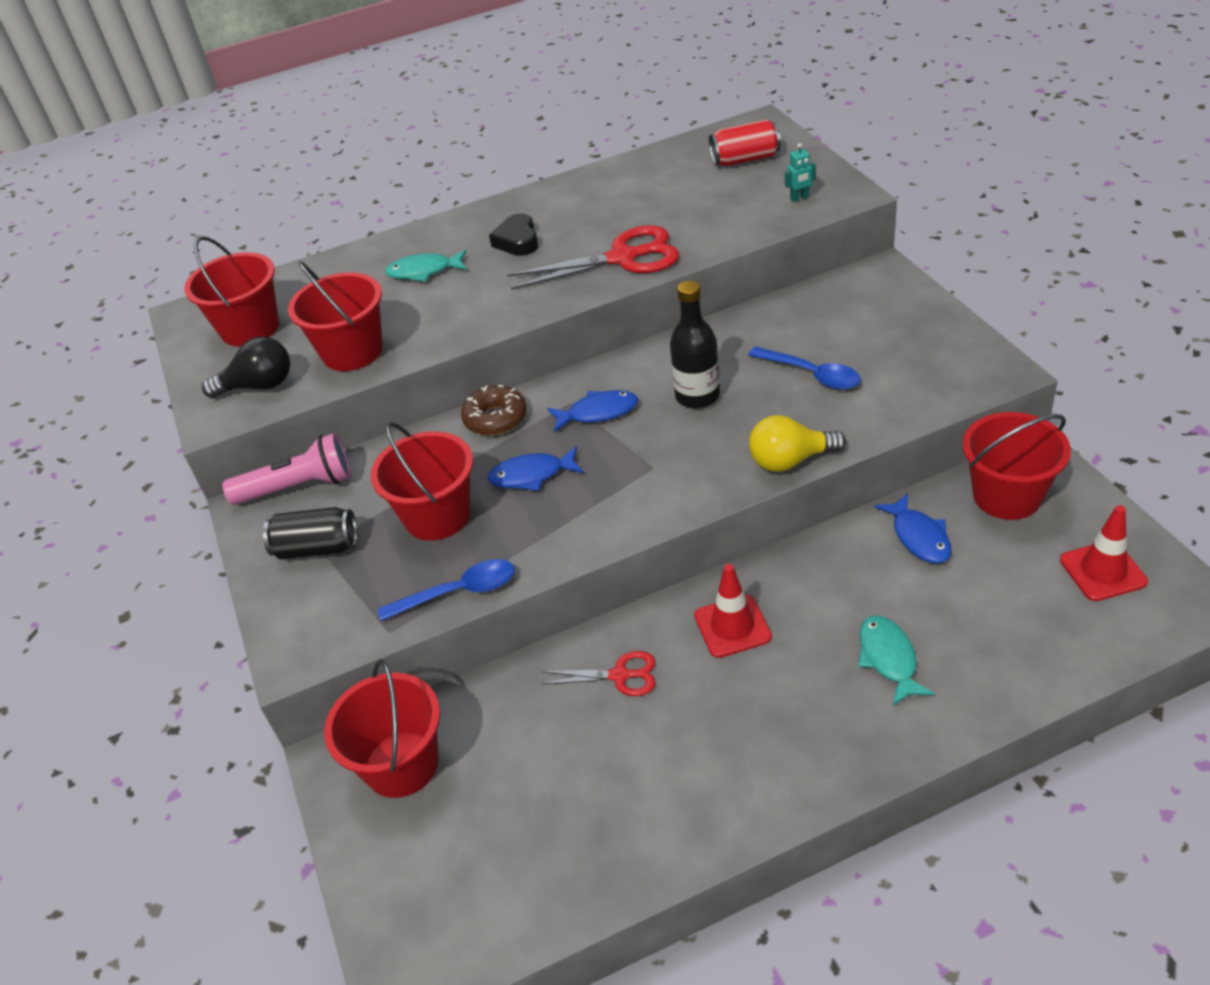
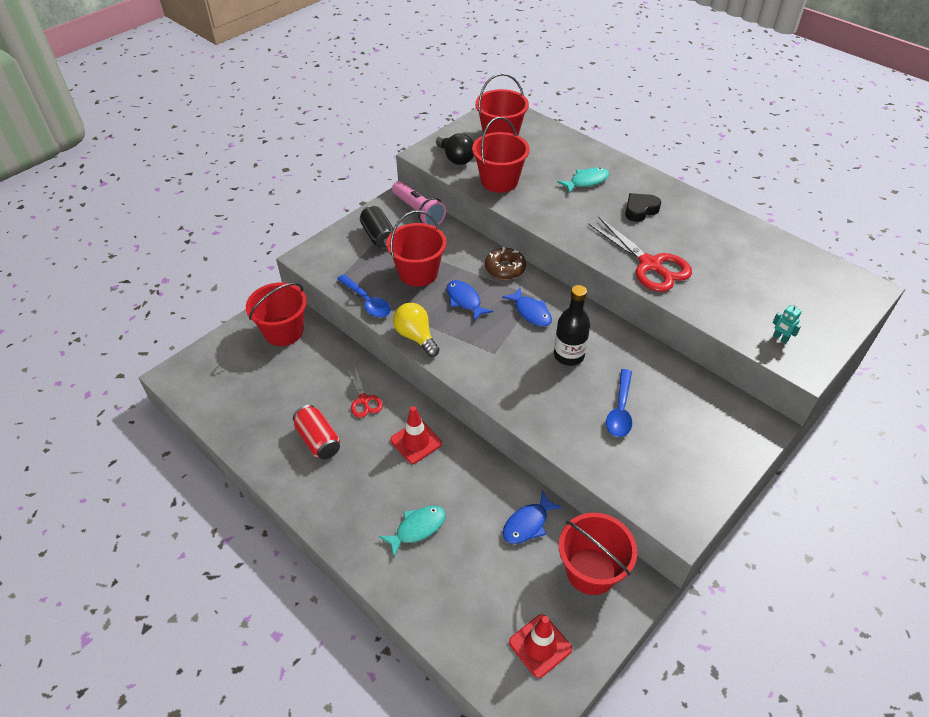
camera: 60 degrees right, 5 degrees up
(424, 271) = (586, 181): turquoise fish -> turquoise fish turned 90 degrees clockwise
(745, 159) = (812, 294): red can -> red can (318, 440)
(790, 460) = (529, 419): yellow light bulb -> yellow light bulb (416, 337)

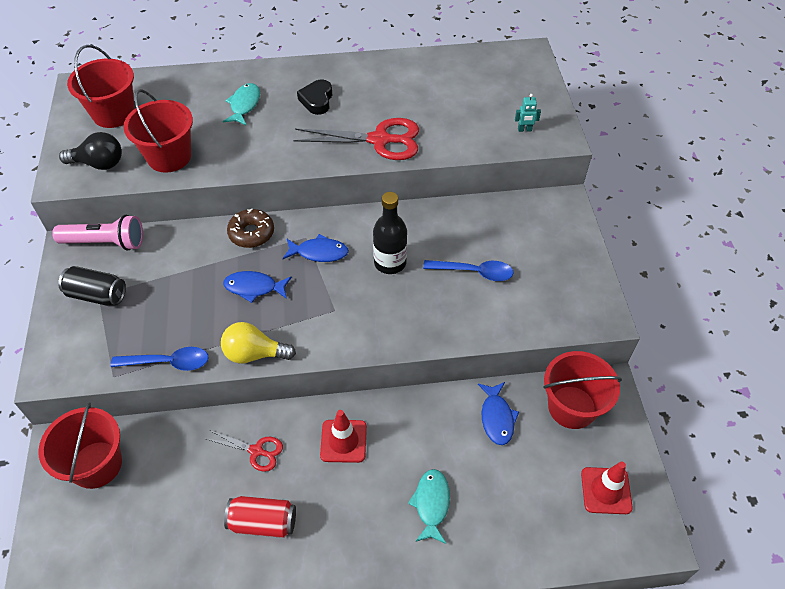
camera: 50 degrees left, 5 degrees up
(418, 273) = (181, 298): red bucket -> none
(620, 410) = (474, 272): blue spoon -> blue spoon turned 45 degrees counterclockwise

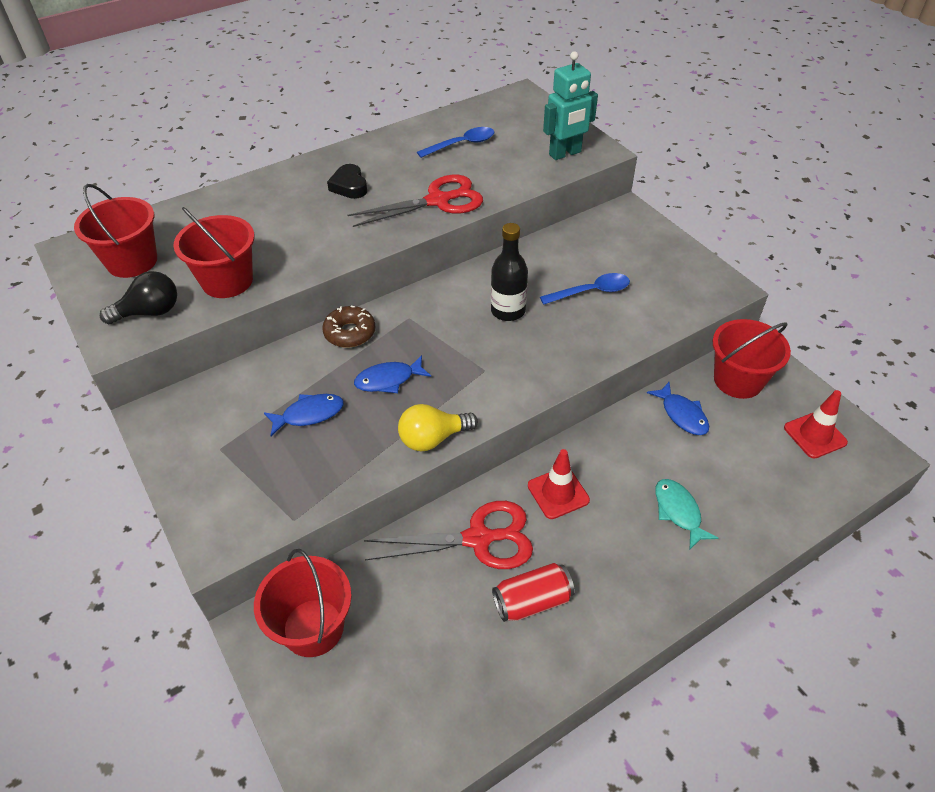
camera: 25 degrees left, 5 degrees down
(97, 295) = (217, 449): black can -> none
(105, 243) = (191, 397): pink flashlight -> none
(168, 362) = (346, 482): blue spoon -> blue spoon (461, 144)
(244, 105) = (276, 211): turquoise fish -> none
(256, 451) = (478, 538): red scissors -> red scissors, size x1.83
(319, 252) = (432, 326): blue fish -> blue fish (309, 414)
(524, 130) = (565, 154): turquoise robot -> turquoise robot, size x2.27

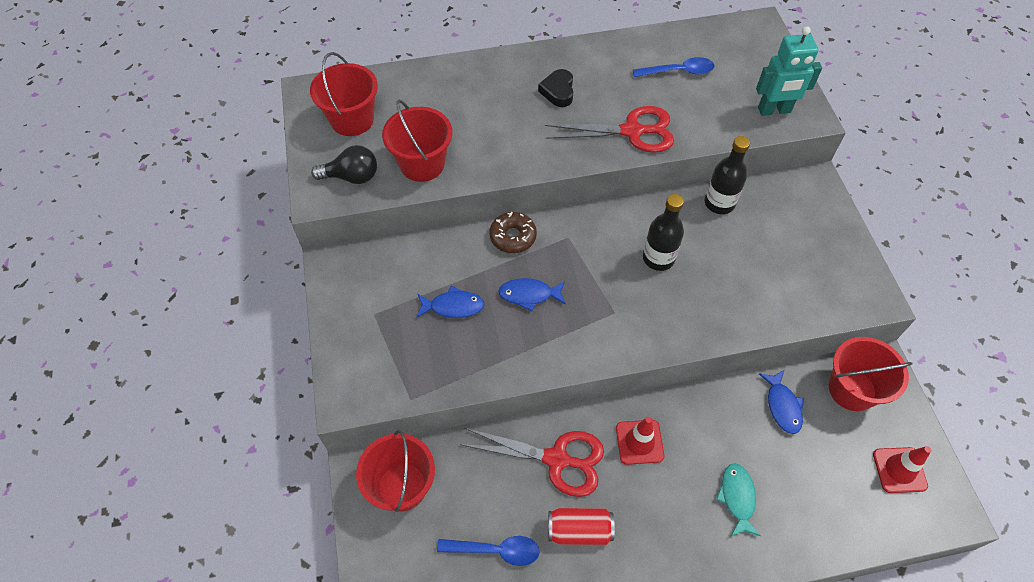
camera: 20 degrees right, 10 degrees up
(433, 438) = (546, 364): yellow light bulb -> none
(545, 250) = (719, 203): none -> black bottle
(591, 292) = (743, 262): blue spoon -> blue spoon (495, 550)

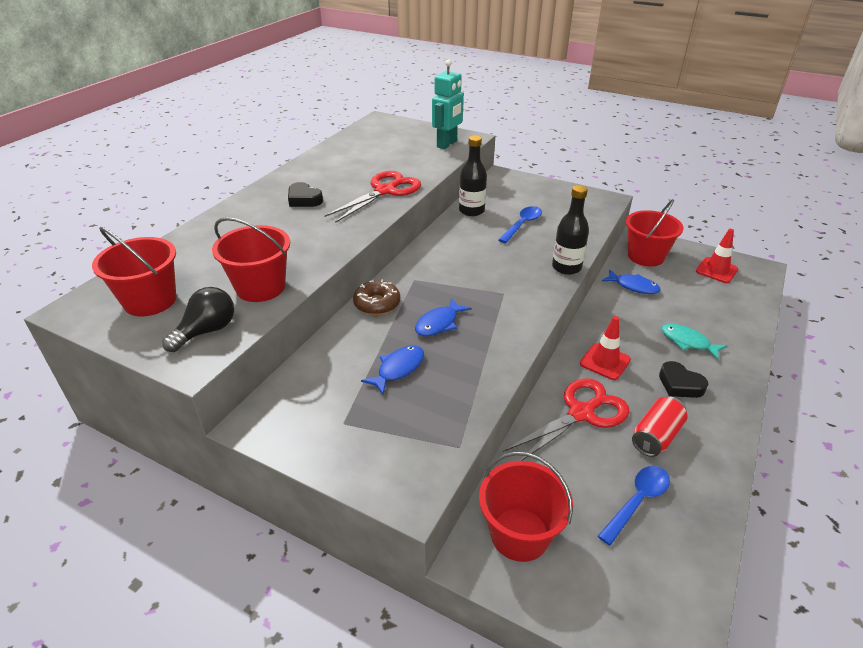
camera: 50 degrees left, 20 degrees down
(658, 258) = (482, 253): black bottle -> black bottle (566, 267)
(665, 519) = (680, 384): none -> black heart
(678, 71) = (367, 155): blue spoon -> blue spoon (522, 225)

